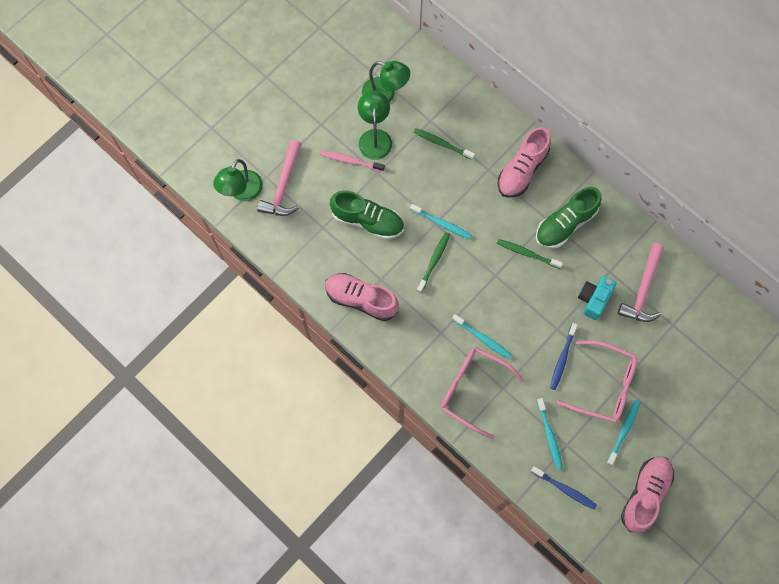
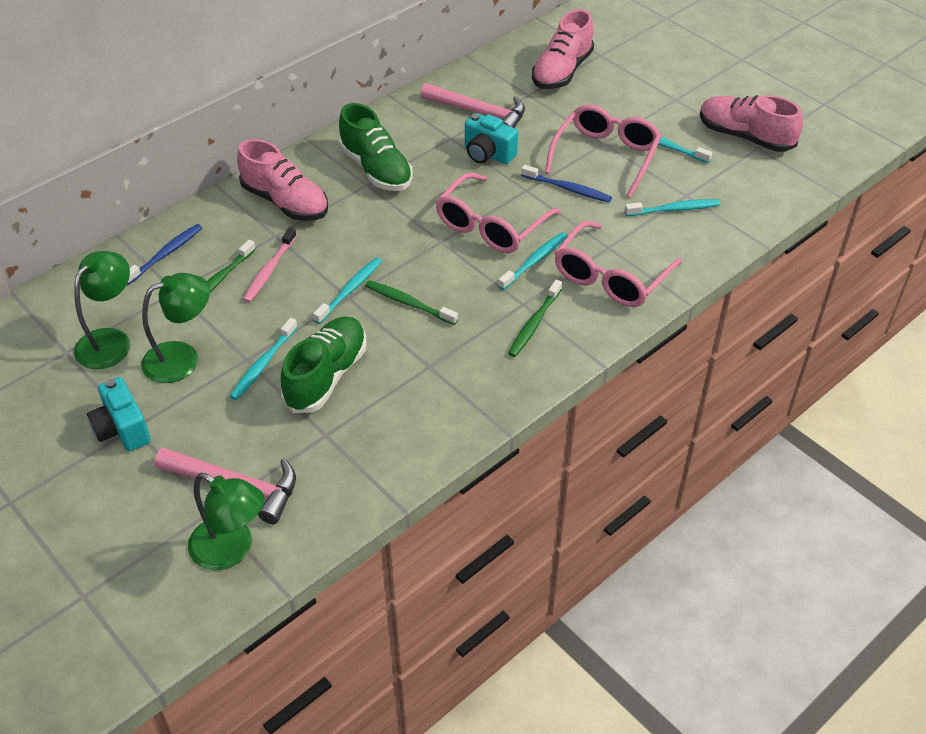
camera: 85 degrees left, 25 degrees down
(318, 118) = (122, 429): none -> turquoise camera
(350, 161) = (215, 391): pink toothbrush -> pink toothbrush (269, 270)
(361, 299) = (460, 392): pink shoe -> pink shoe (562, 71)
(374, 183) = (263, 364): none -> turquoise toothbrush
(375, 137) = (182, 358): green lamp -> green lamp turned 150 degrees clockwise
(515, 307) = (491, 226): none -> pink glasses
(527, 253) = (413, 207): green toothbrush -> green toothbrush (534, 323)
(564, 489) = (745, 202): blue toothbrush -> blue toothbrush (165, 254)

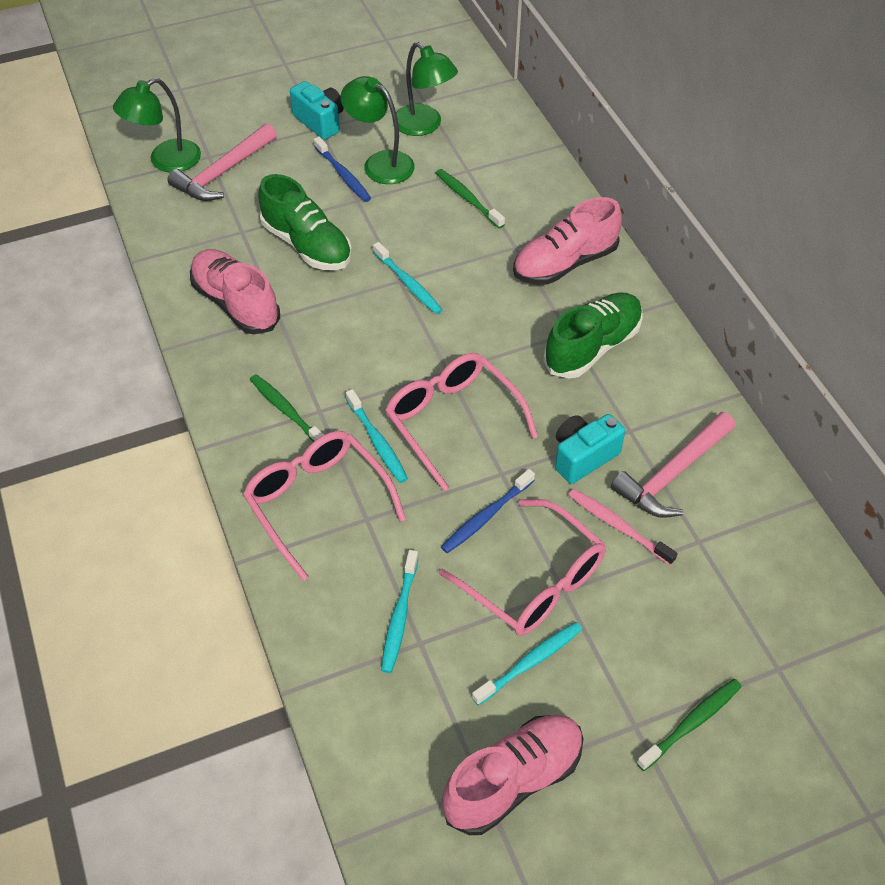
camera: 110 degrees right, 5 degrees up
(122, 429) = (320, 122): turquoise camera -> turquoise camera turned 60 degrees clockwise
(165, 254) = (521, 170): blue toothbrush -> blue toothbrush (343, 175)
(182, 358) = (380, 163): green lamp -> green lamp turned 135 degrees clockwise
(263, 364) = (345, 209): turquoise toothbrush -> none
(269, 270) = (465, 234): pink toothbrush -> pink toothbrush (618, 526)
(376, 169) = (592, 347): green shoe -> green shoe turned 150 degrees clockwise
(409, 303) = (367, 322): green toothbrush -> green toothbrush (691, 723)
(562, 71) = (744, 601): pink shoe -> pink shoe (236, 303)

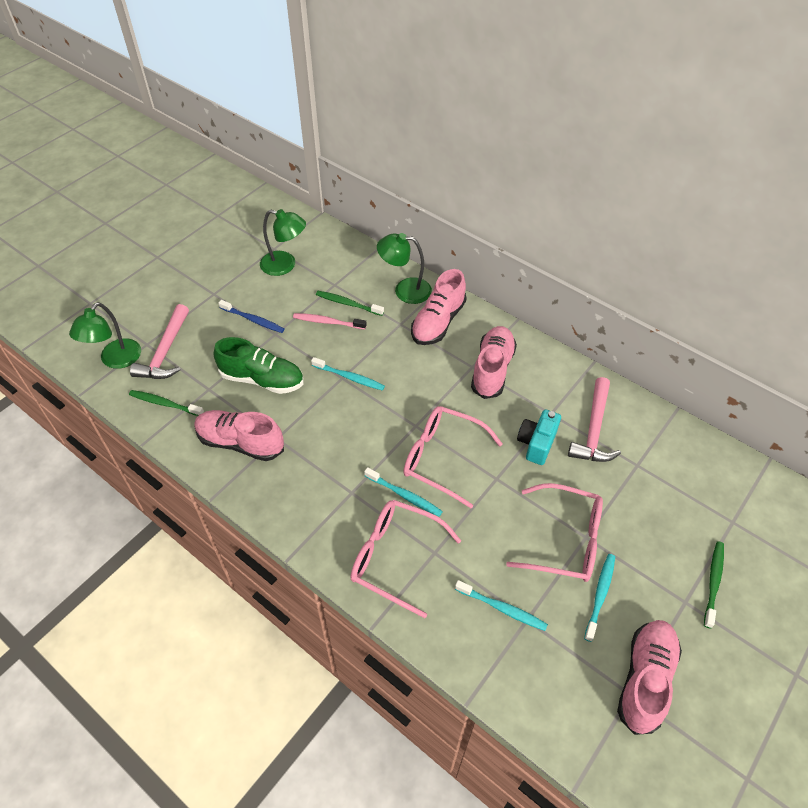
camera: 30 degrees left, 0 degrees up
(287, 411) = (329, 503): green toothbrush -> green toothbrush (165, 404)
(320, 122) = (211, 289): turquoise camera -> none
(380, 163) = (273, 302): green lamp -> green lamp (405, 290)
(399, 616) = (502, 608): turquoise toothbrush -> turquoise toothbrush turned 45 degrees counterclockwise
(486, 516) = (507, 512): blue toothbrush -> none
(592, 347) = (492, 369): green shoe -> pink shoe
(618, 526) = (587, 478): pink toothbrush -> pink toothbrush (328, 322)

